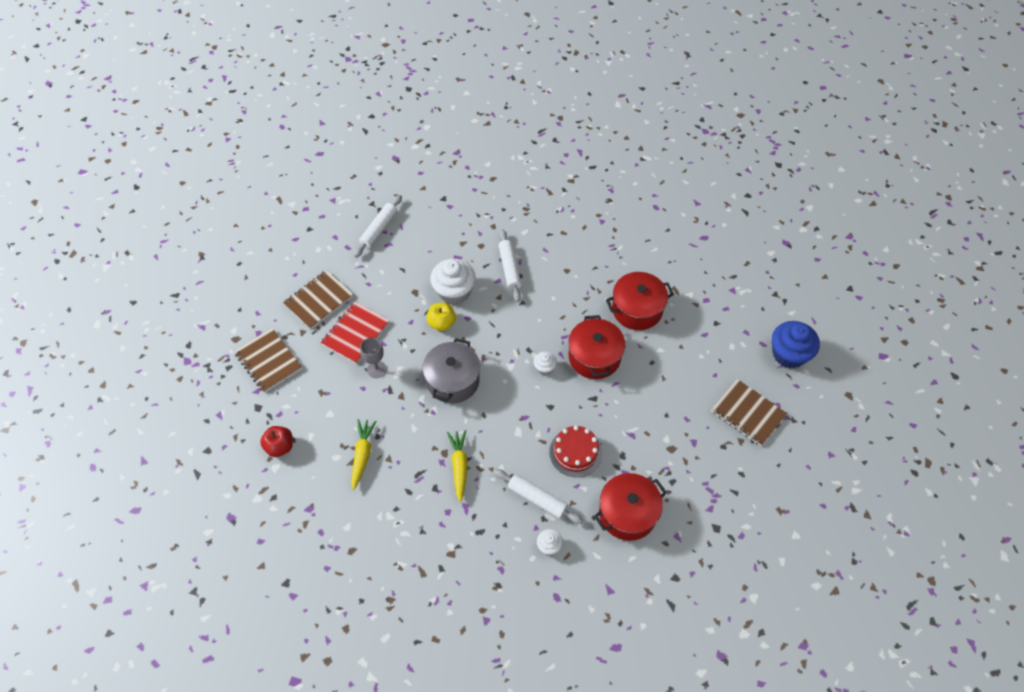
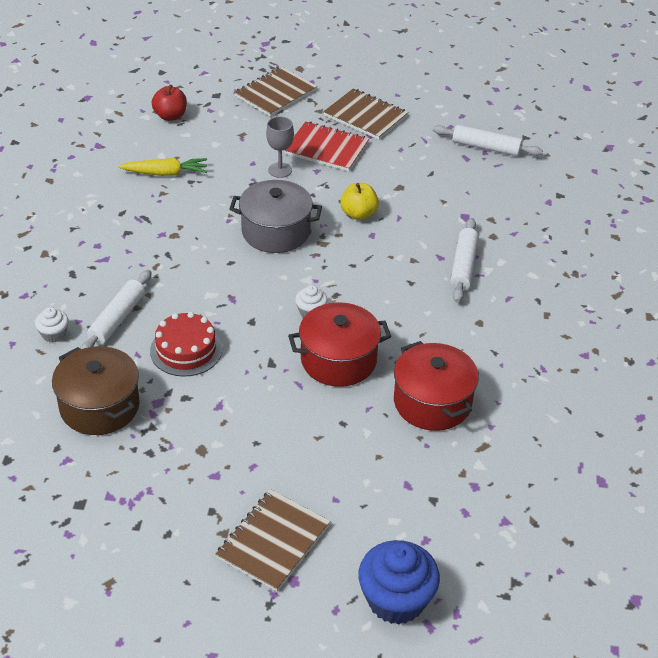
camera: 80 degrees right, 15 degrees down
(454, 291) = (410, 219): white cupcake -> none
(459, 466) = (157, 249): yellow carrot -> none
(510, 268) = (463, 266): white rolling pin -> white rolling pin turned 60 degrees counterclockwise
(627, 513) = (99, 406): red pot -> brown pot

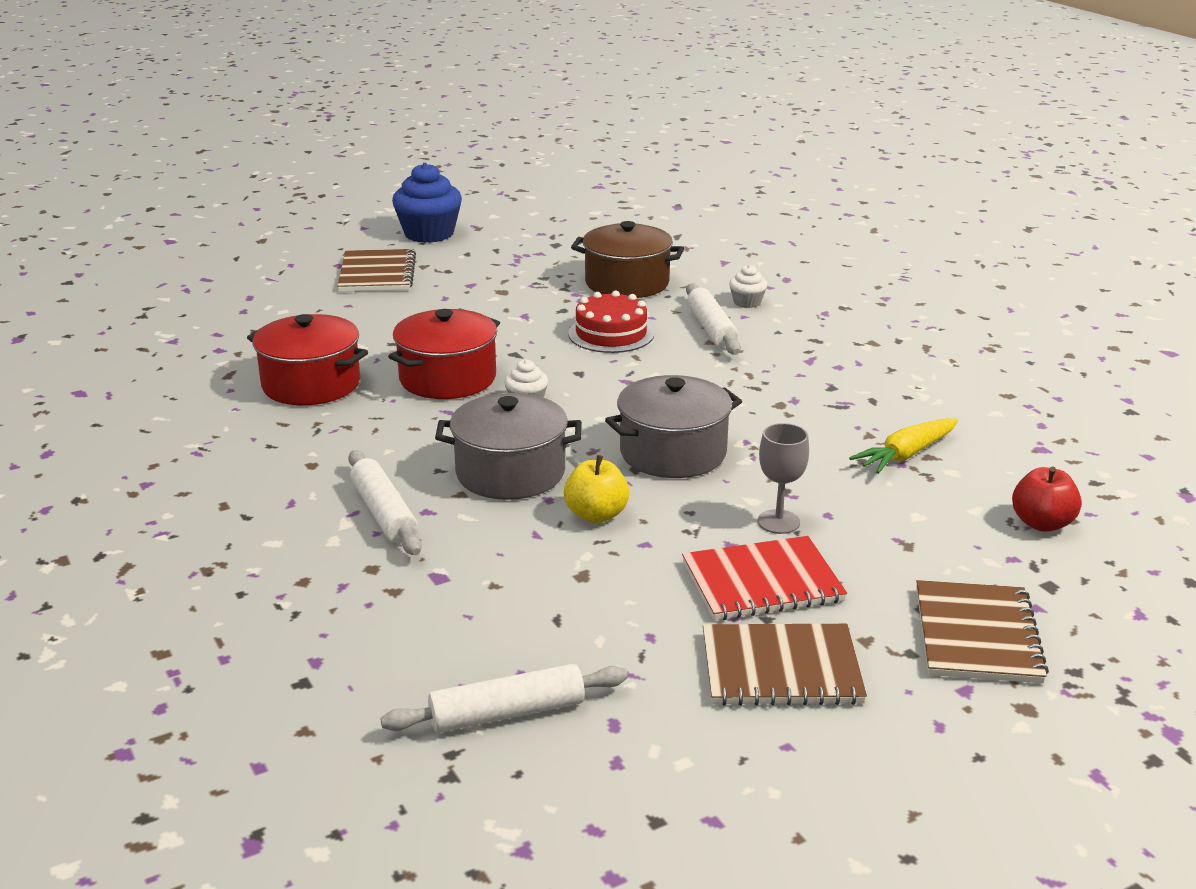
camera: 145 degrees right, 15 degrees down
(374, 261) = (510, 473): none -> grey pot
(396, 600) = (244, 280): blue cupcake -> blue cupcake (429, 233)

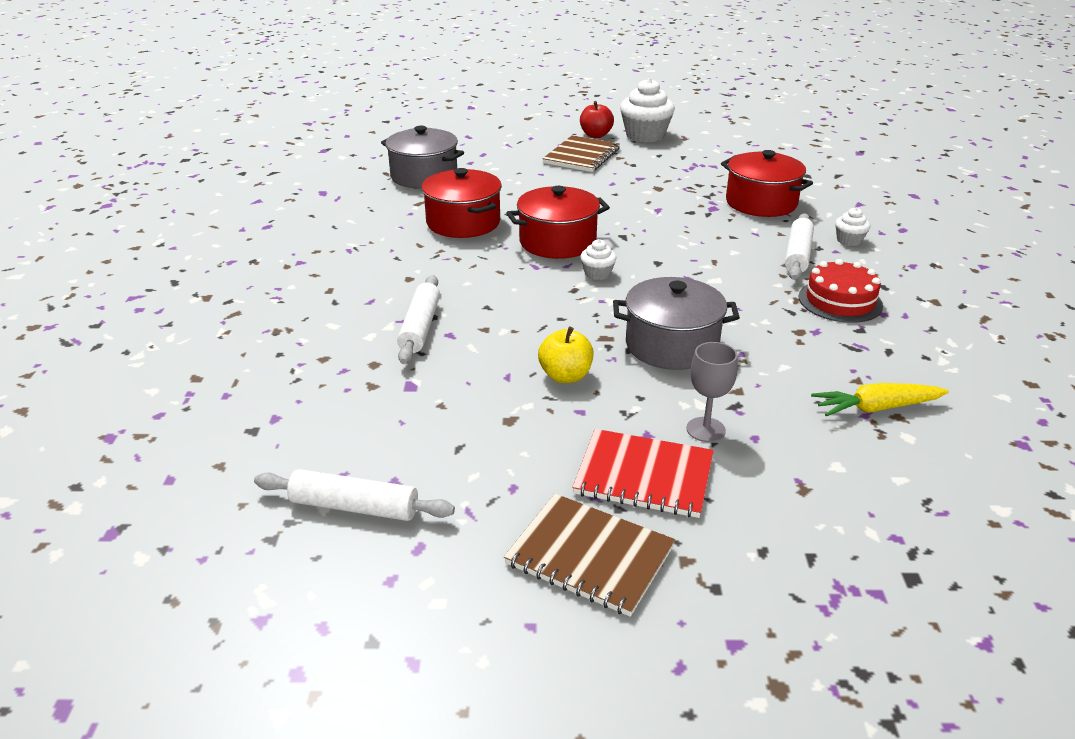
camera: 30 degrees right, 5 degrees up
(429, 233) = (645, 135): blue cupcake -> white cupcake
(510, 473) = (534, 324): grey pot -> grey pot (424, 176)
(611, 334) = (711, 239): red cake -> red cake (840, 301)
(627, 283) = (761, 203): brown pot -> red pot
(977, 635) = (794, 597): brown notebook -> none
(1042, 523) = (958, 515): red apple -> red apple (595, 135)

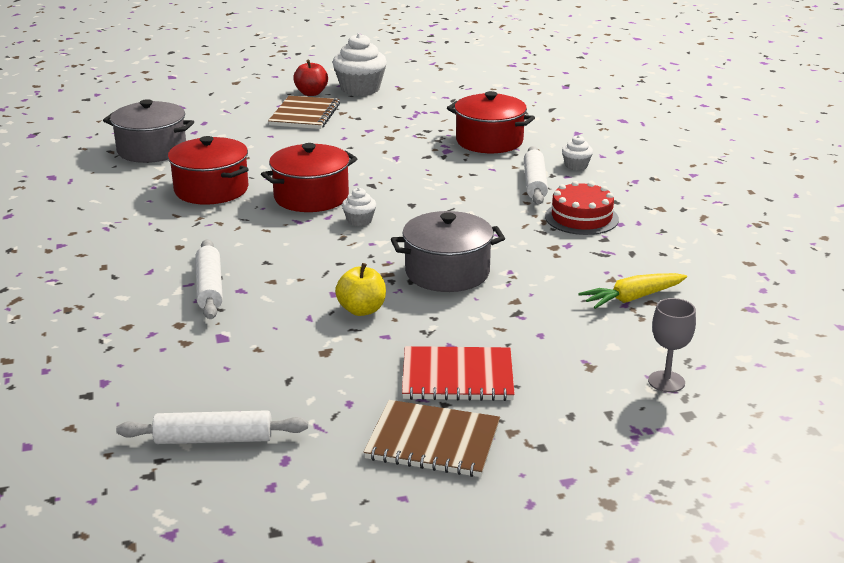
camera: 15 degrees left, 5 degrees down
(705, 429) = (498, 334): grey goblet -> grey goblet (666, 381)

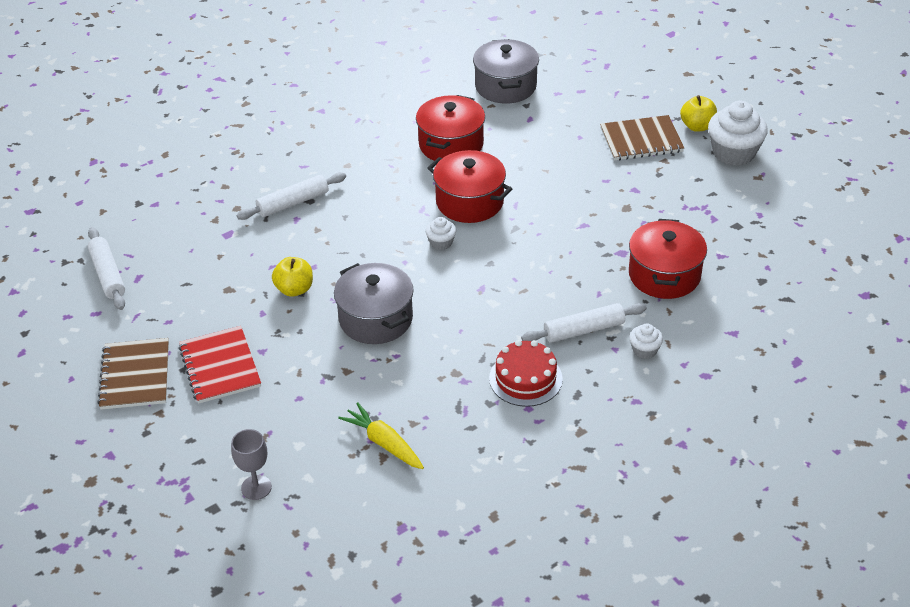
camera: 70 degrees right, 15 degrees up
(311, 93) = (697, 126): red apple -> yellow apple

